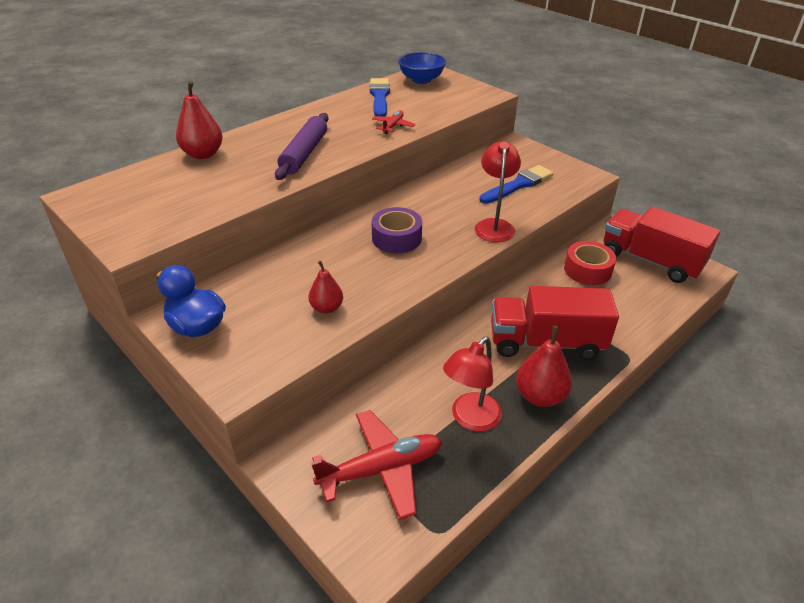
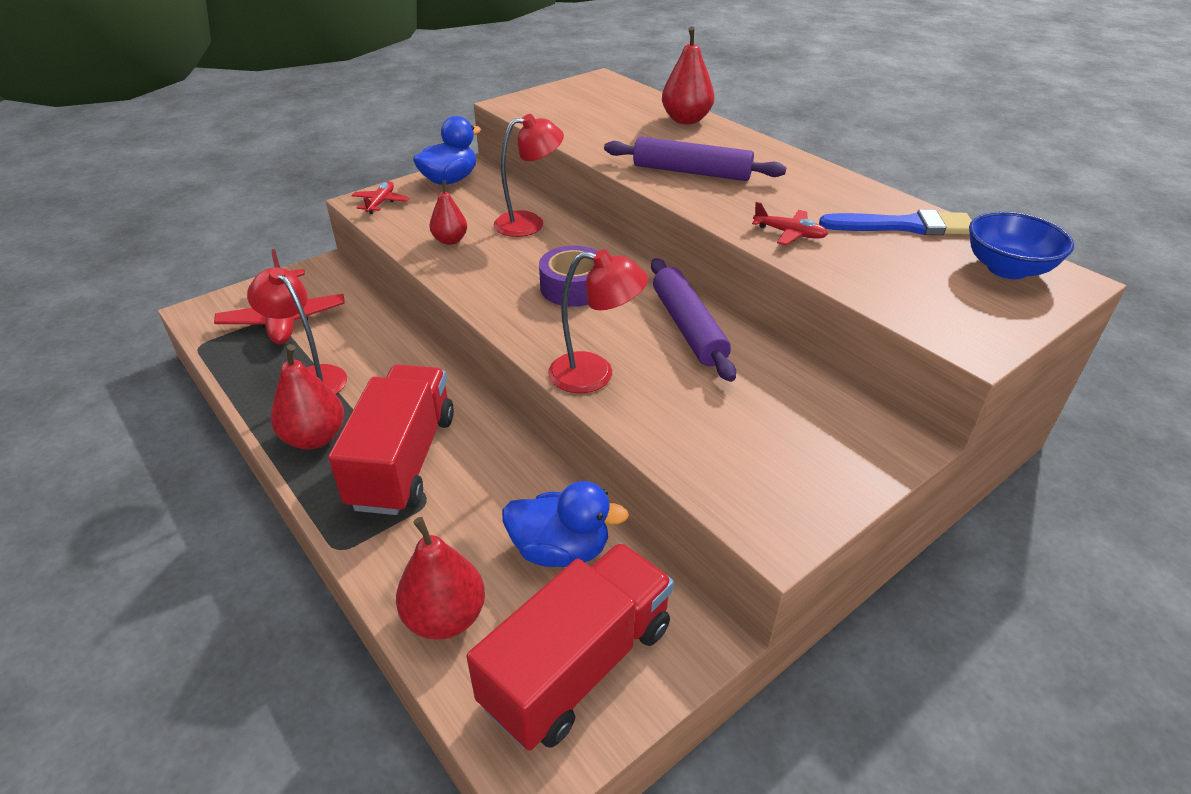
camera: 95 degrees right, 0 degrees up
(242, 370) = (381, 203): none -> red plane
(297, 266) = (529, 223): none -> red lamp
(437, 194) = (688, 327): none -> purple rolling pin
(518, 185) = (726, 420): blue brush -> none
(587, 270) = (560, 550): red tape -> blue duck
(650, 305) = (445, 617): none -> red pear

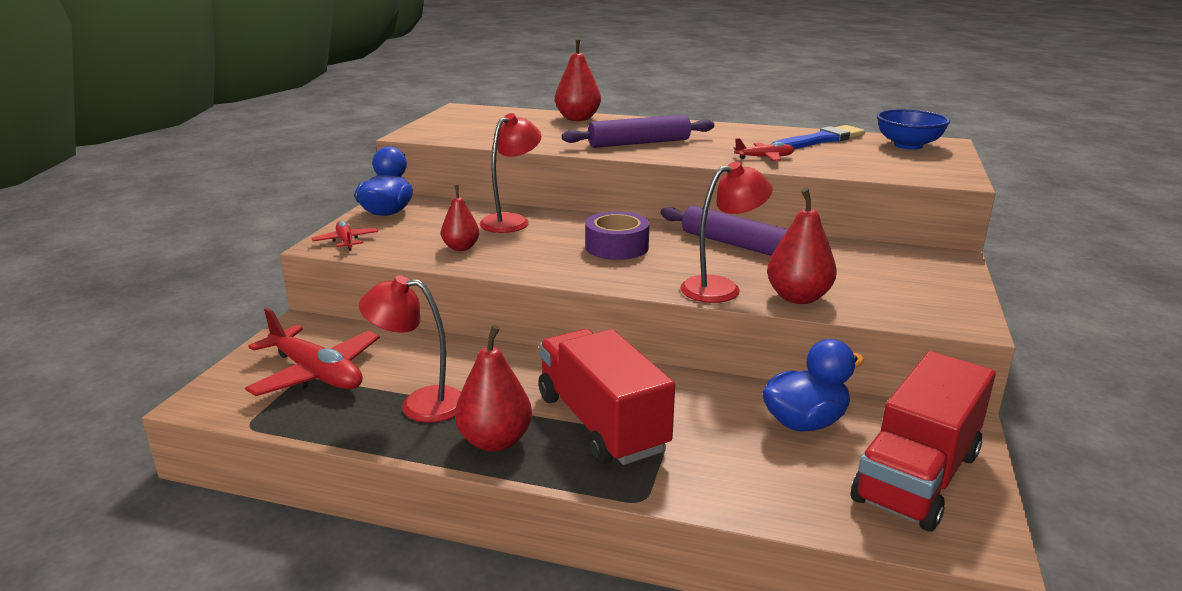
camera: 35 degrees left, 15 degrees down
(445, 617) = (792, 498): red pear -> red pear (798, 297)
(577, 665) = (917, 477): red truck -> red truck turned 150 degrees counterclockwise

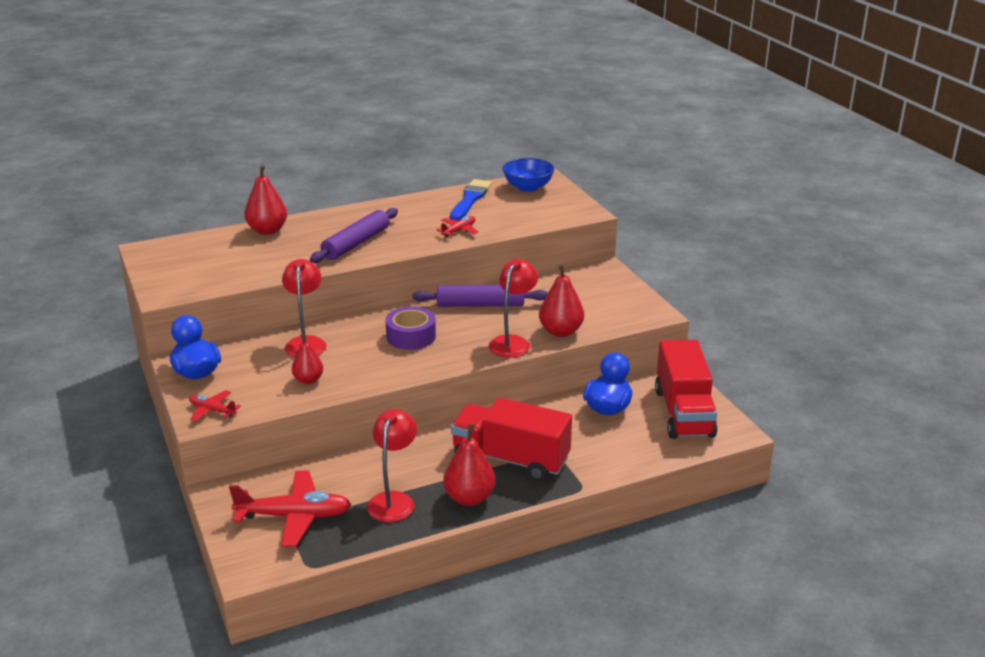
camera: 40 degrees left, 5 degrees up
(420, 404) = (393, 500): red lamp -> red lamp turned 135 degrees clockwise

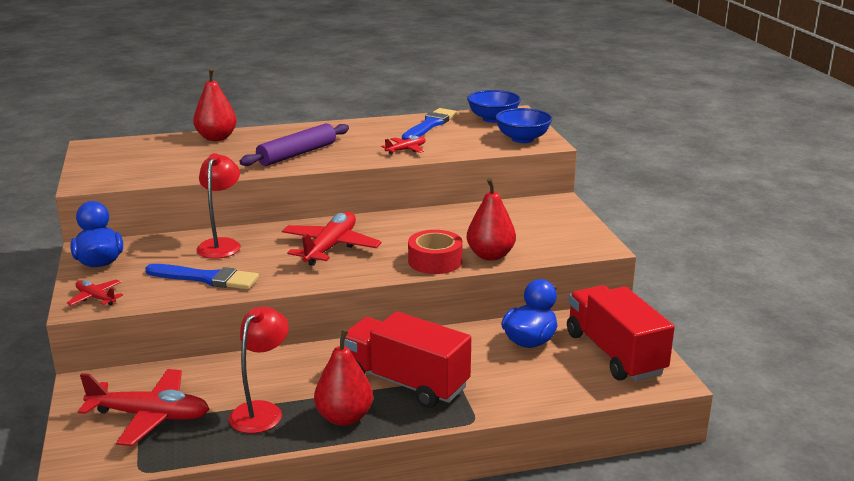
camera: 10 degrees right, 5 degrees down
(308, 380) = (206, 278): red pear -> blue brush
(411, 336) = (330, 247): purple tape -> red plane
(480, 304) = (415, 224): purple rolling pin -> none
(513, 342) = (435, 261): red lamp -> red tape
(563, 209) = (522, 139): none -> blue bowl
(683, 413) = (614, 354): red truck -> red truck turned 150 degrees clockwise

